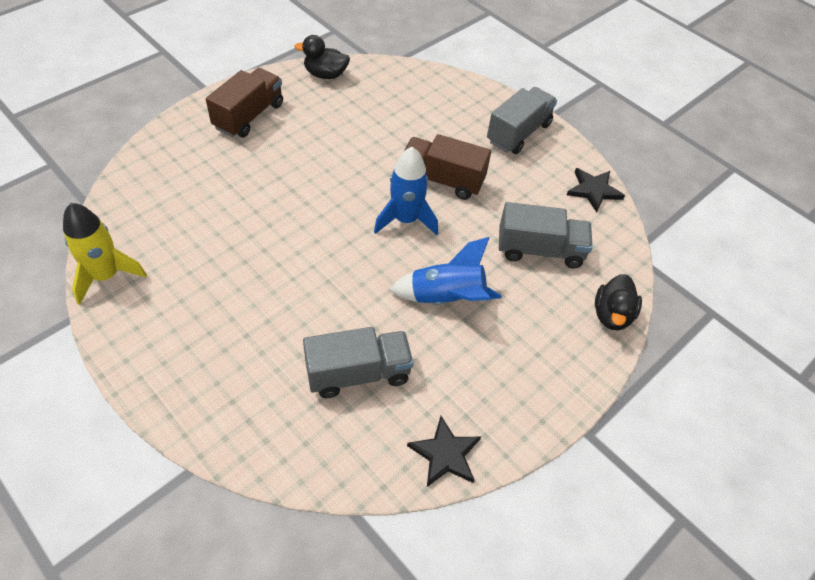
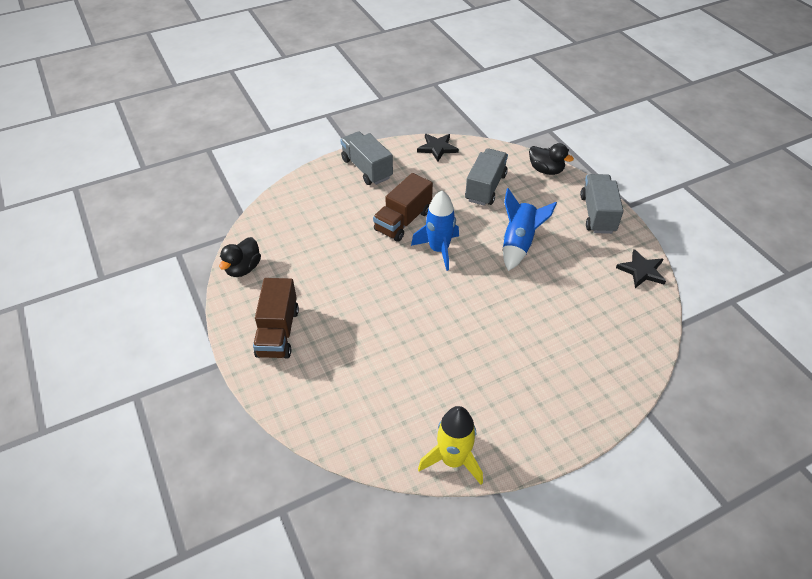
camera: 70 degrees left, 5 degrees down
(249, 116) = (278, 332): brown truck -> brown truck turned 135 degrees counterclockwise
(358, 373) = (576, 302): grey truck -> grey truck (597, 214)

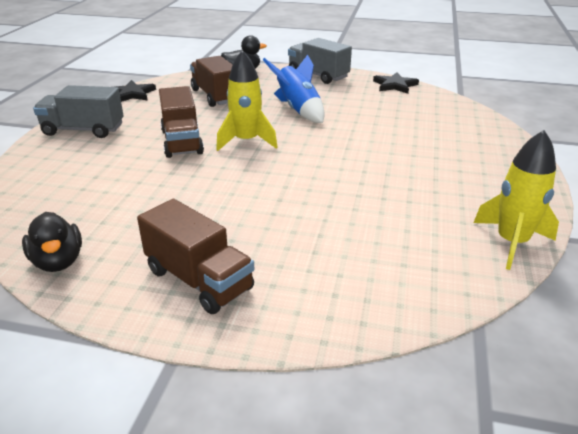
camera: 50 degrees left, 15 degrees down
(439, 250) = (246, 141): blue rocket -> yellow rocket
(485, 187) = (215, 96): grey truck -> brown truck

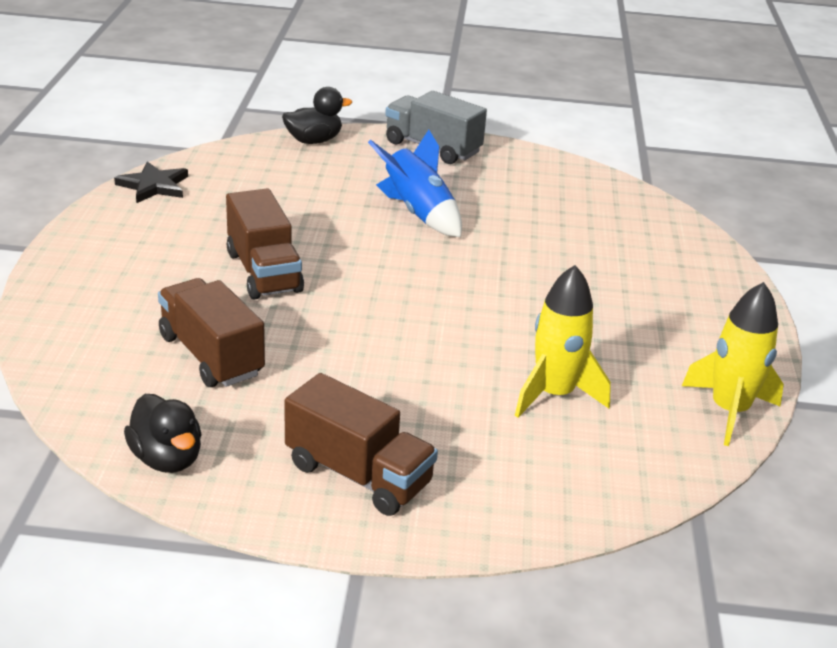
camera: 10 degrees left, 0 degrees up
(83, 130) = (106, 254): grey truck -> none
(215, 96) = (286, 189): brown truck -> brown truck (211, 355)
(246, 141) = (357, 269): yellow rocket -> yellow rocket (554, 394)
(395, 85) = (551, 166): black star -> none

